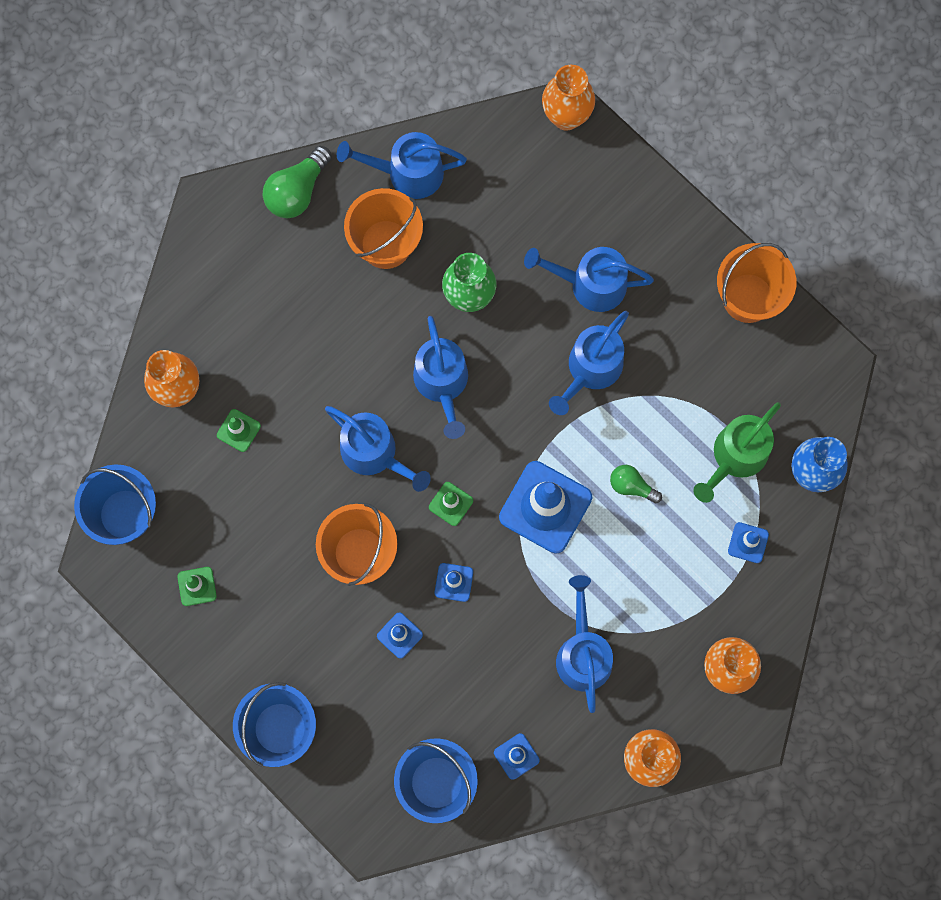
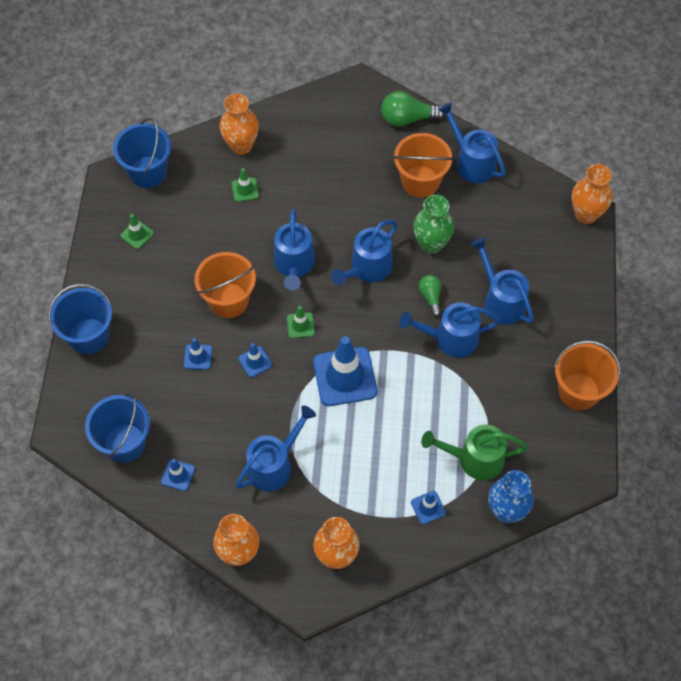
camera: 50 degrees right, 15 degrees down
(631, 486) = (401, 414): green light bulb -> green light bulb (430, 297)

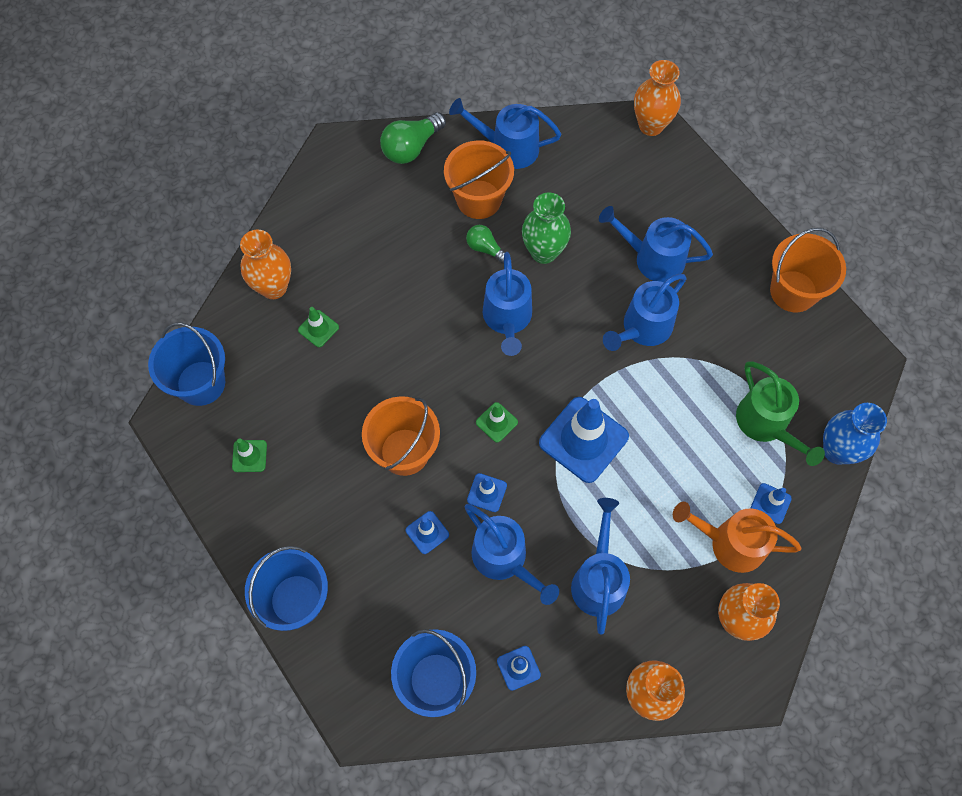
camera: 40 degrees left, 5 degrees up
(294, 265) = (436, 368): blue watering can -> blue watering can (505, 560)
(377, 509) = (729, 543): none -> orange watering can
(430, 297) = (589, 302): green light bulb -> green light bulb (485, 248)
(474, 459) = (766, 425): green watering can -> green watering can turned 75 degrees counterclockwise

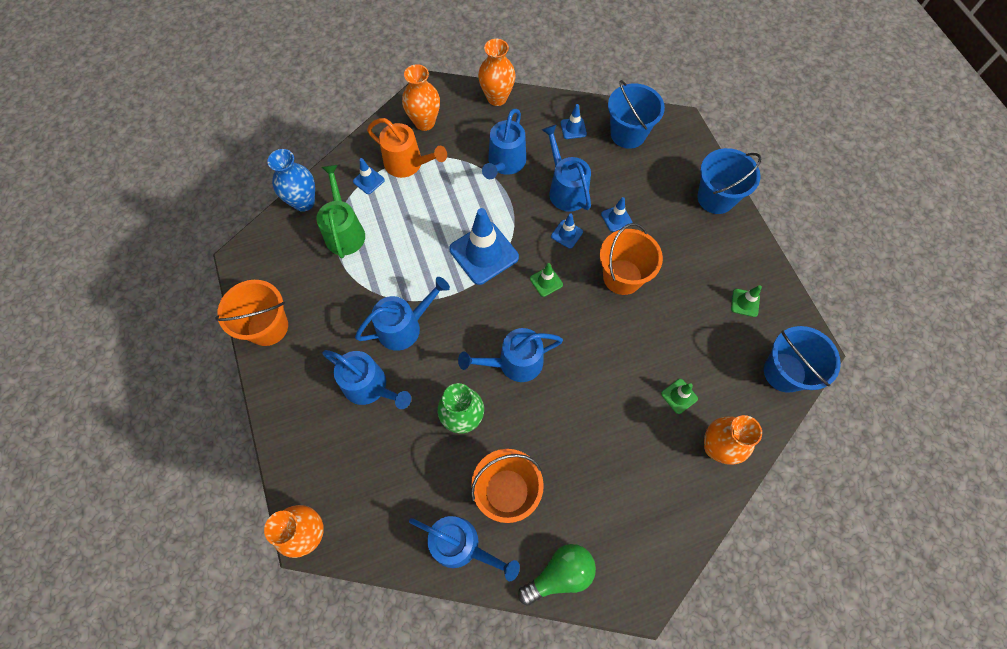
camera: 165 degrees left, 0 degrees up
(485, 248) = (515, 436): green light bulb -> none
(507, 319) = (514, 363): blue watering can -> blue watering can turned 120 degrees counterclockwise

